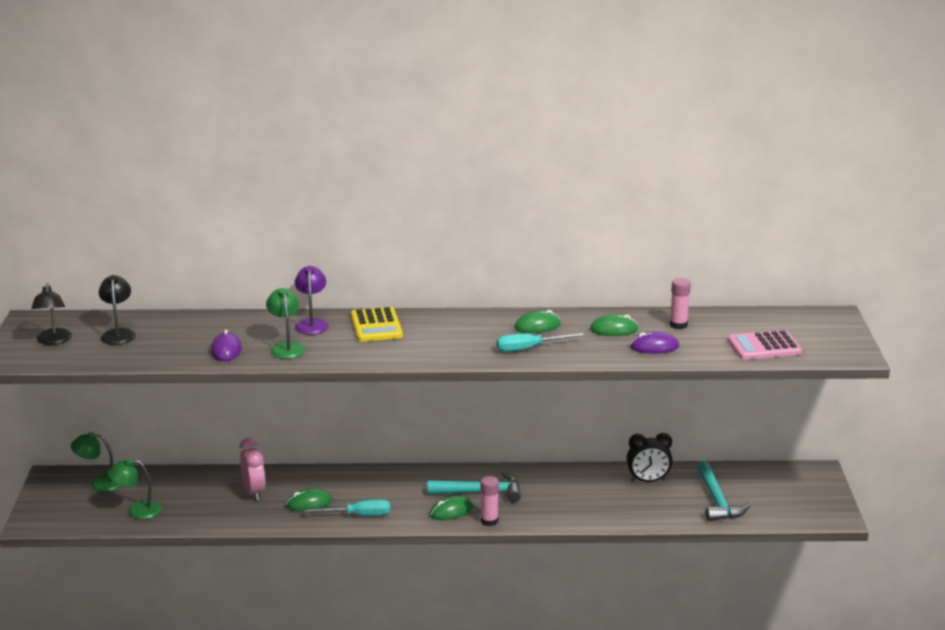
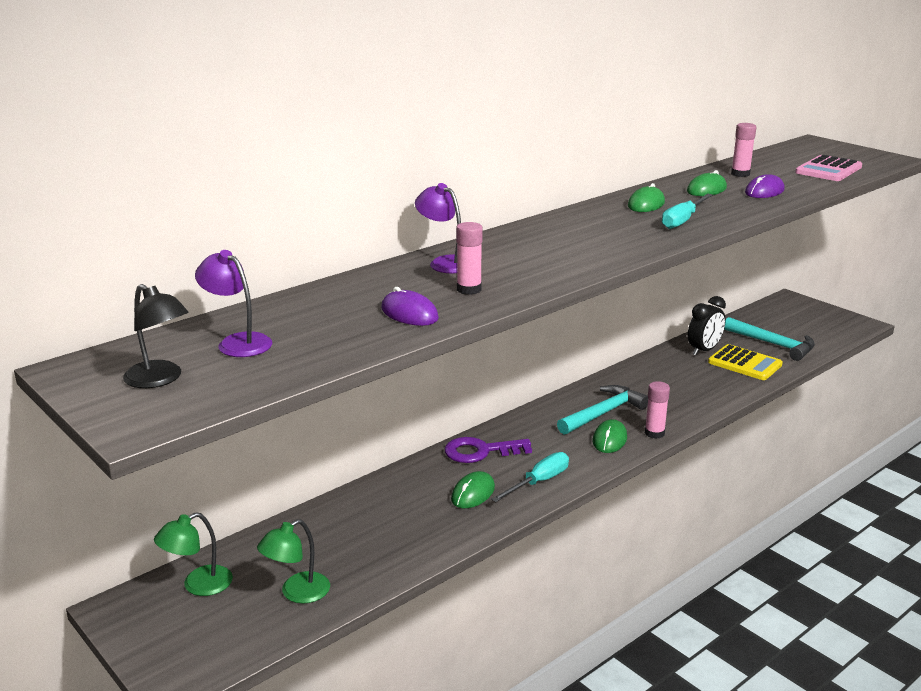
camera: 40 degrees left, 0 degrees up
(118, 334) = (237, 342): black lamp -> purple lamp
(254, 492) = (399, 509): pink clock -> none
(286, 347) = (469, 289): green lamp -> pink glue stick
(356, 480) = (480, 451): none -> purple key
(376, 326) = (511, 245): yellow calculator -> yellow calculator (744, 363)

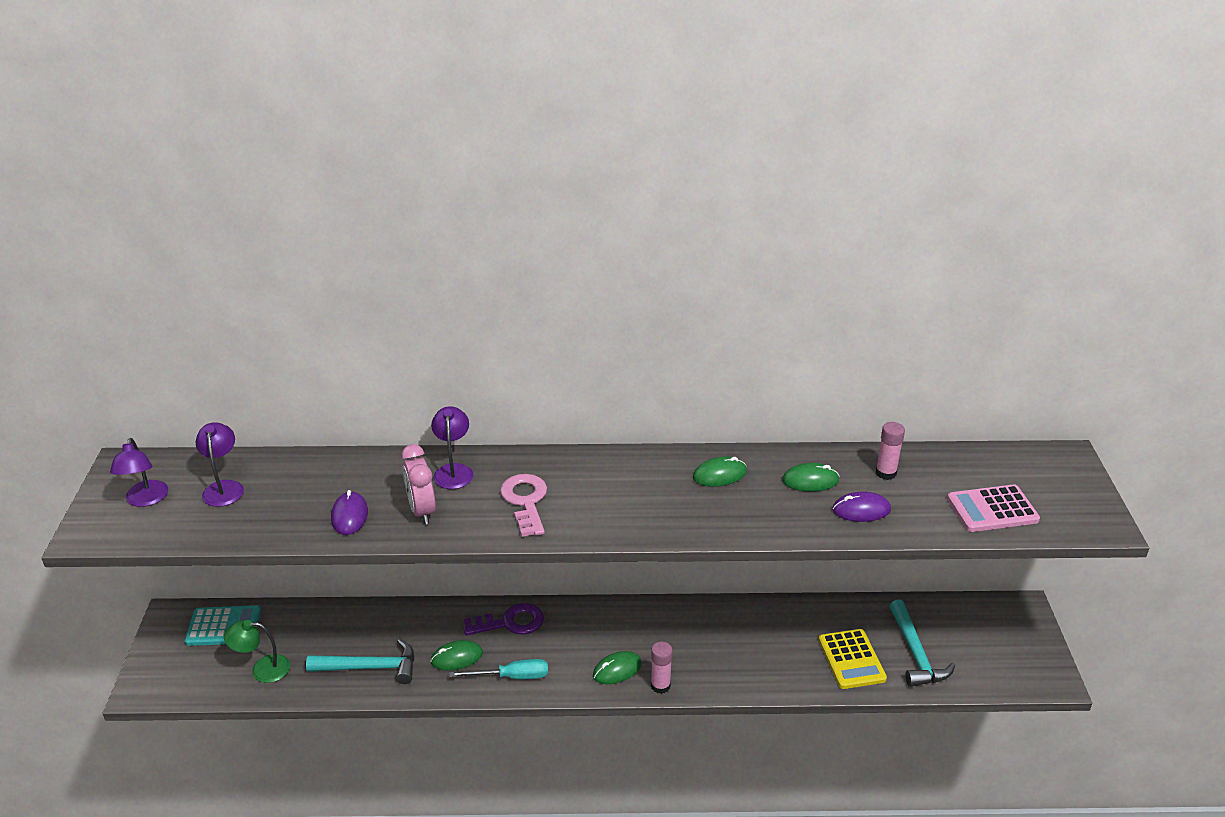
camera: 40 degrees right, 10 degrees up
(160, 379) = (145, 500): black lamp -> purple lamp
(198, 585) = (223, 626): green lamp -> turquoise calculator
(469, 289) = (422, 511): pink glue stick -> pink clock
(480, 451) = (510, 622): purple key -> purple key turned 135 degrees clockwise
(541, 257) = (525, 501): none -> pink key
(603, 413) = (649, 640): turquoise hammer -> turquoise hammer (370, 667)
(683, 220) = (712, 513): turquoise screwdriver -> none
(704, 350) = (835, 623): black clock -> none

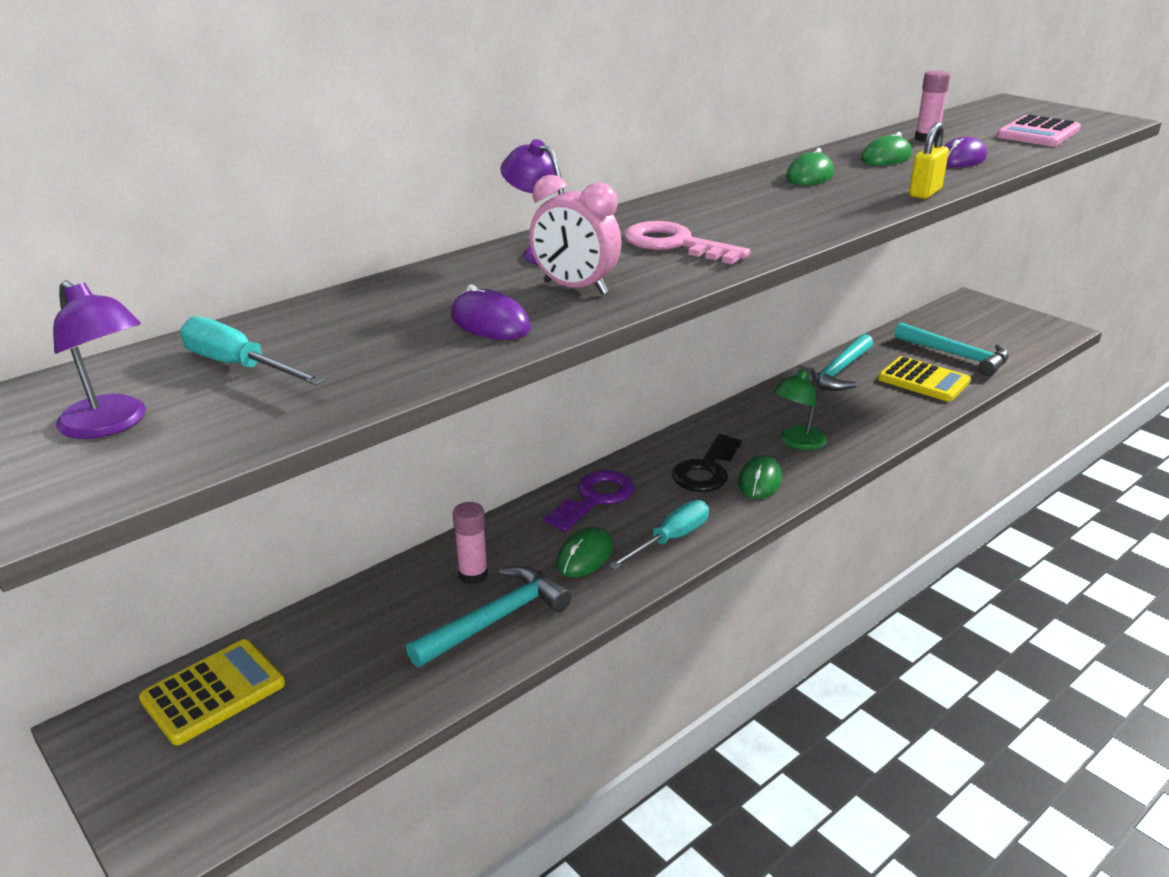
camera: 40 degrees left, 5 degrees down
(223, 626) = (213, 692): turquoise calculator -> yellow calculator
(224, 488) = (239, 366): purple lamp -> turquoise screwdriver
(262, 669) = (345, 703): green lamp -> green lamp (797, 442)
(597, 642) = (706, 470): none -> black key
(660, 686) = (816, 472): pink glue stick -> pink glue stick (473, 575)
(759, 533) = (925, 193): none -> yellow padlock
(797, 615) = (836, 373): none -> turquoise hammer

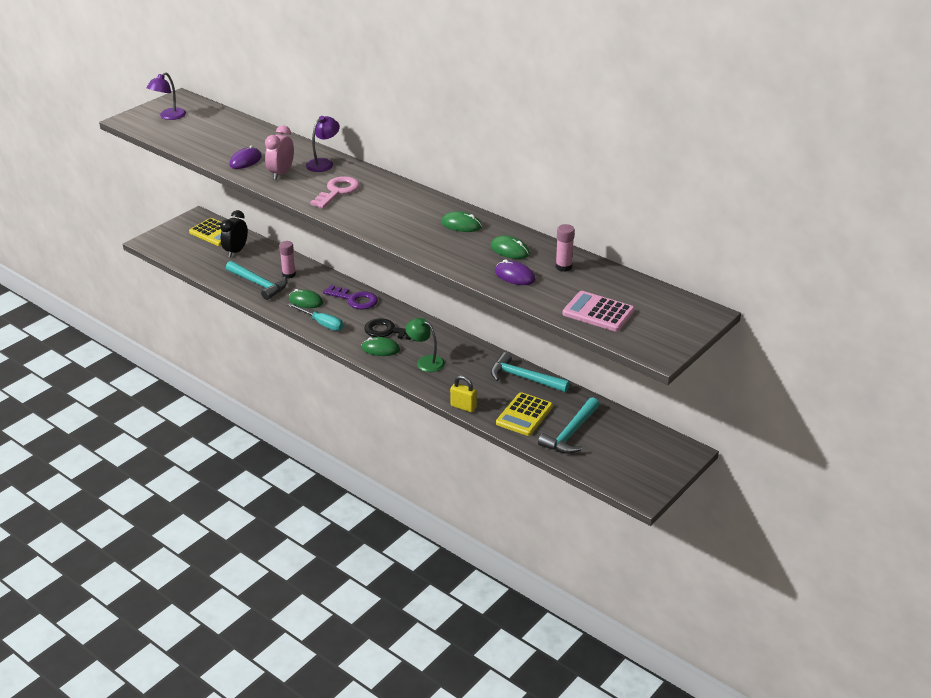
camera: 80 degrees right, 5 degrees up
(239, 366) = (208, 125): turquoise screwdriver -> none
(330, 654) = (236, 251): none -> black clock
(925, 193) = (436, 259): yellow padlock -> yellow padlock (463, 407)

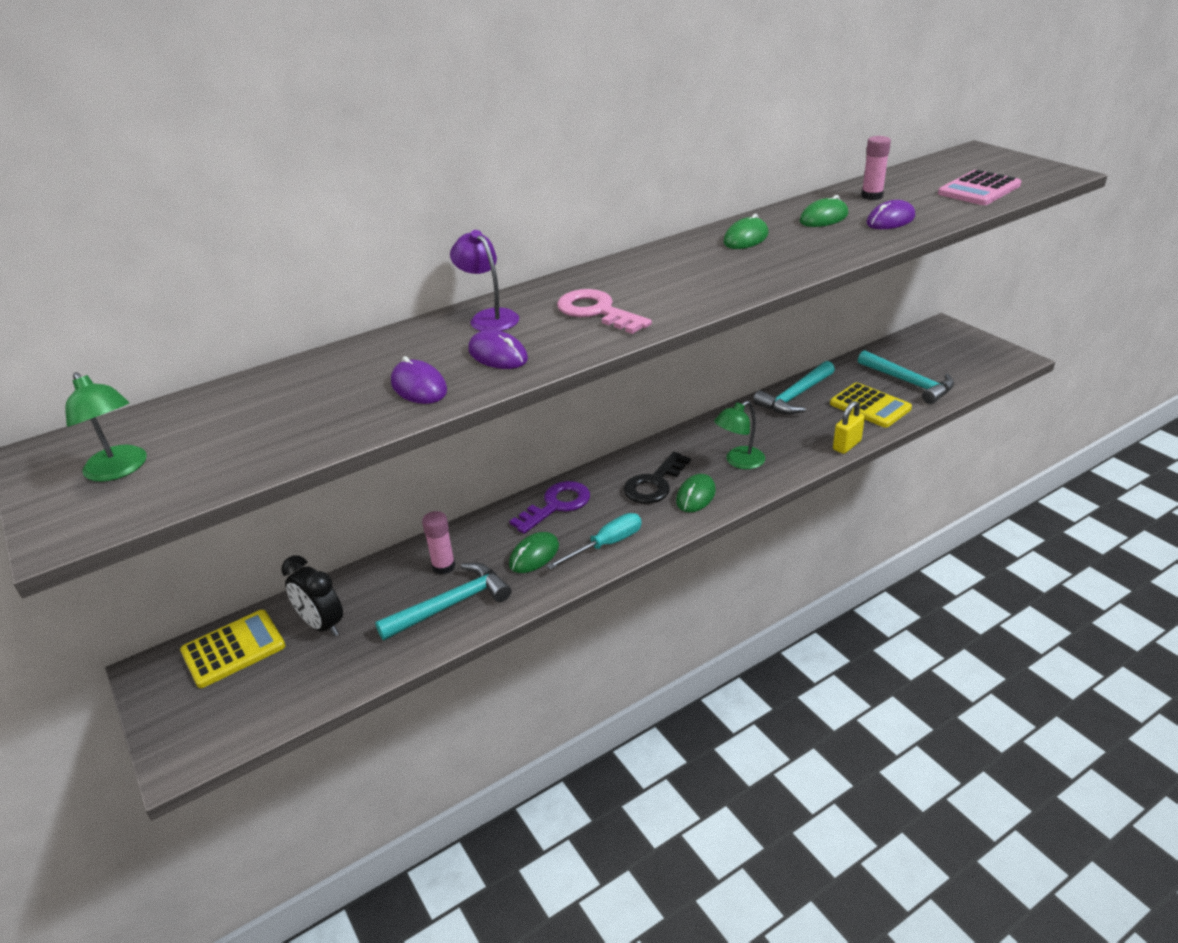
camera: 70 degrees left, 0 degrees up
(169, 116) = (120, 470): purple lamp -> green lamp
(281, 173) = (498, 355): pink clock -> purple mouse

